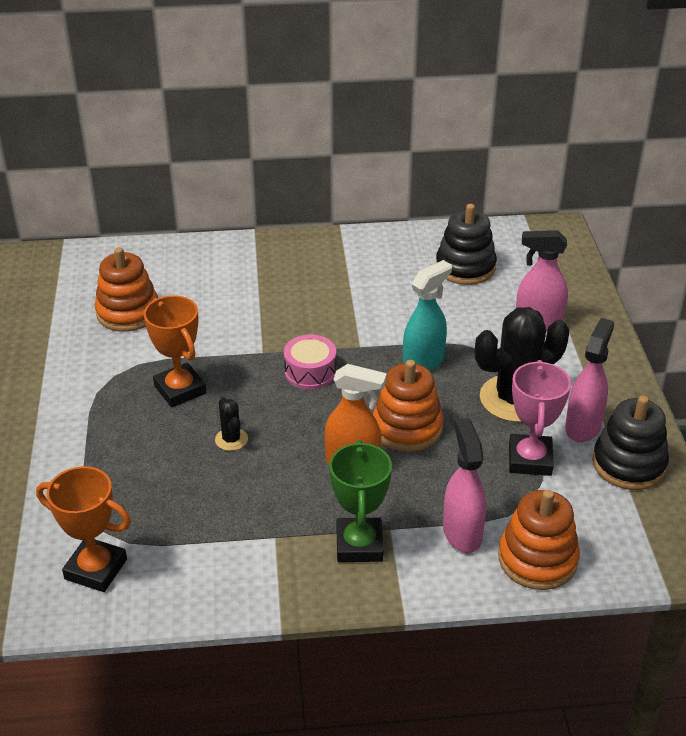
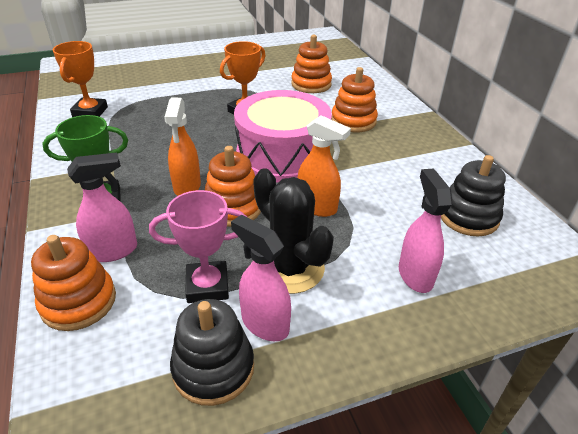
camera: 75 degrees right, 0 degrees up
(231, 439) = (203, 135): black cactus -> none
(252, 297) = (353, 121): none -> orange stacking toy
(310, 372) = (282, 155): pink drum -> pink drum, size x2.33
(423, 362) = (317, 207): turquoise spray bottle -> orange spray bottle
(583, 426) = (264, 323): pink spray bottle -> pink spray bottle turned 150 degrees counterclockwise

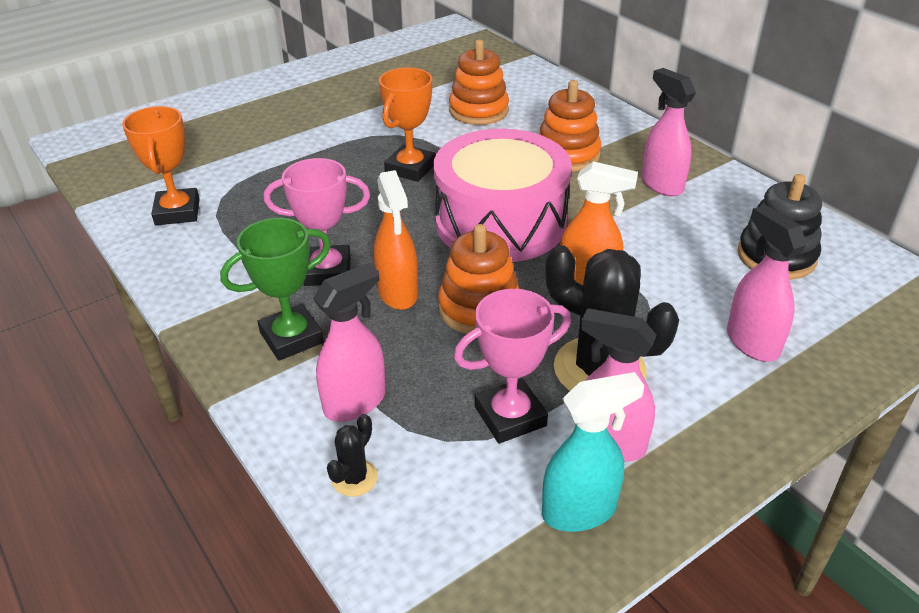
camera: 15 degrees left, 0 degrees up
(78, 302) = (354, 478): orange stacking toy -> black cactus
(153, 164) = (327, 271): none -> pink trophy
(213, 368) = (579, 511): black stacking toy -> turquoise spray bottle
(409, 151) = (661, 184): none -> pink spray bottle

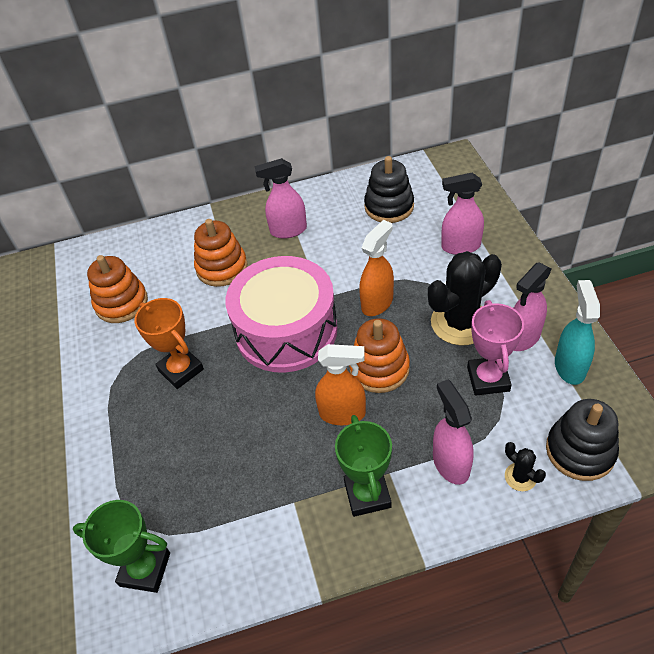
camera: 65 degrees left, 10 degrees up
(177, 212) = (145, 569): orange trophy -> green trophy
(327, 271) = (295, 456): pink trophy -> none
(421, 544) = (580, 451): none -> black stacking toy

